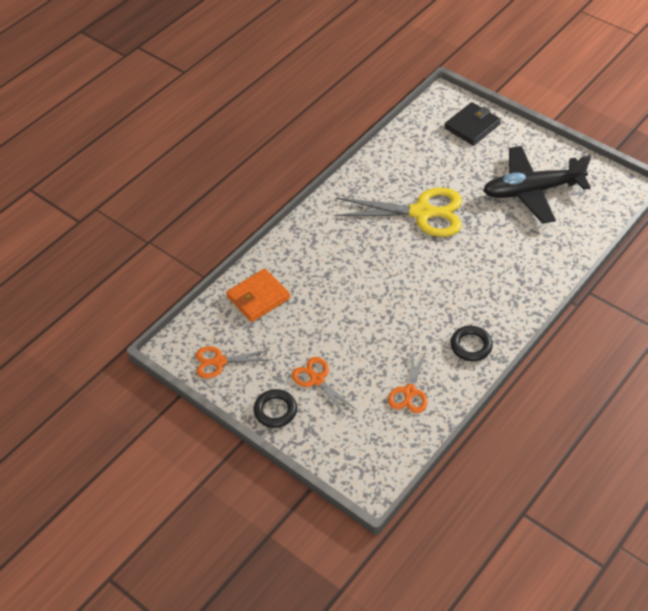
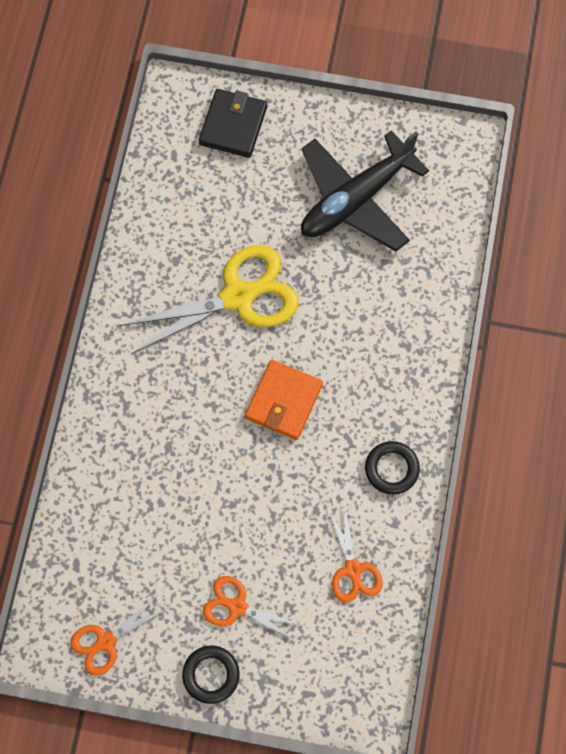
camera: 30 degrees left, 20 degrees up
(258, 297) = (102, 524): orange wallet -> orange wallet (284, 401)

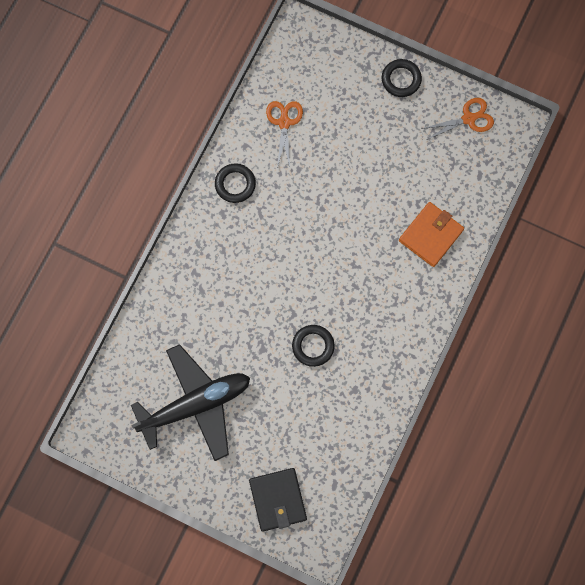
camera: 165 degrees left, 5 degrees up
(233, 125) = (278, 499): black wallet -> black wallet turned 45 degrees counterclockwise
(237, 607) = (372, 118): orange scissors -> none
(238, 296) = (313, 346): yellow scissors -> black ring
(284, 401) = (300, 254): orange wallet -> orange wallet (430, 235)

